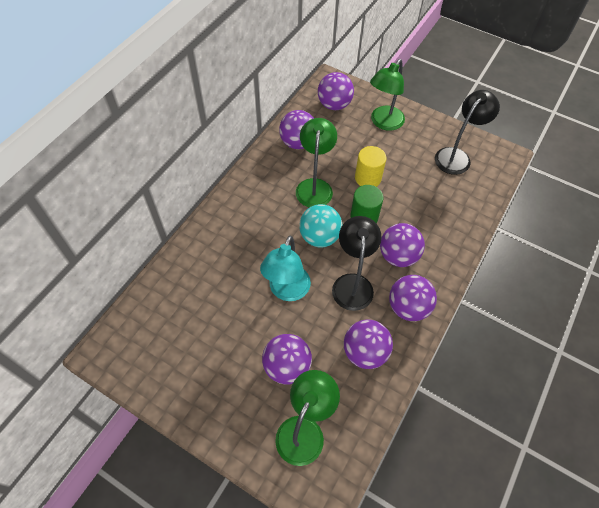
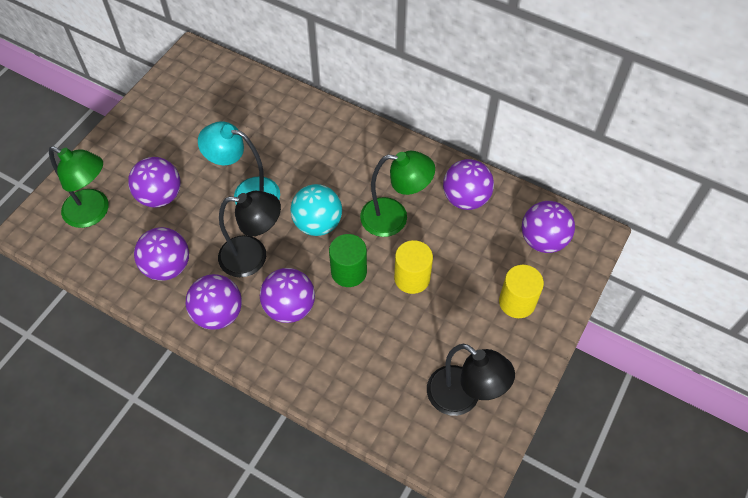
camera: 90 degrees right, 0 degrees up
(383, 123) = (517, 302): green lamp -> yellow cylinder

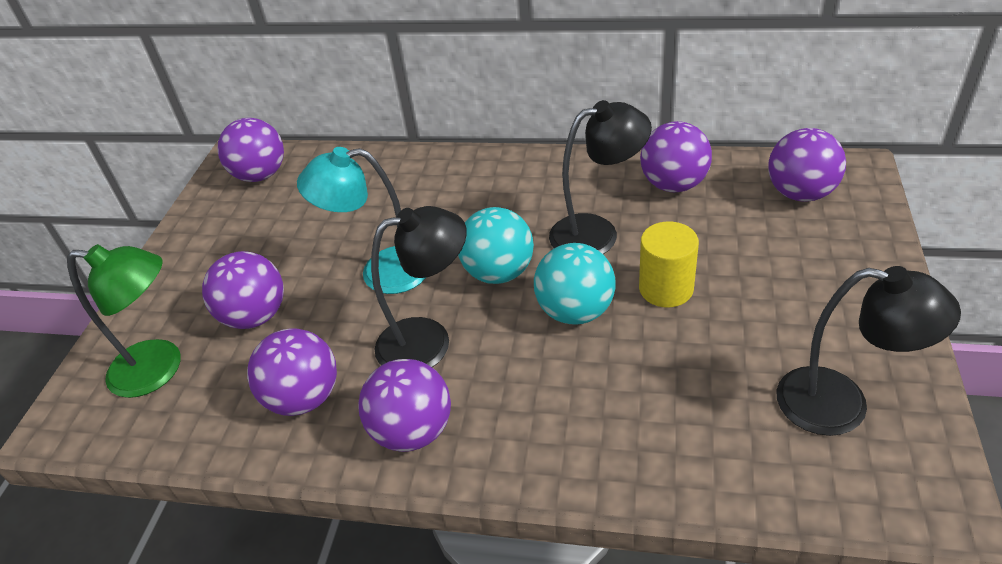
camera: 15 degrees left, 15 degrees down
(289, 307) = (517, 383): purple ball -> purple ball (260, 175)
(349, 272) = (575, 311): green cylinder -> turquoise ball
(394, 218) = (597, 233): green lamp -> black lamp
(517, 302) = (821, 267): yellow cylinder -> none

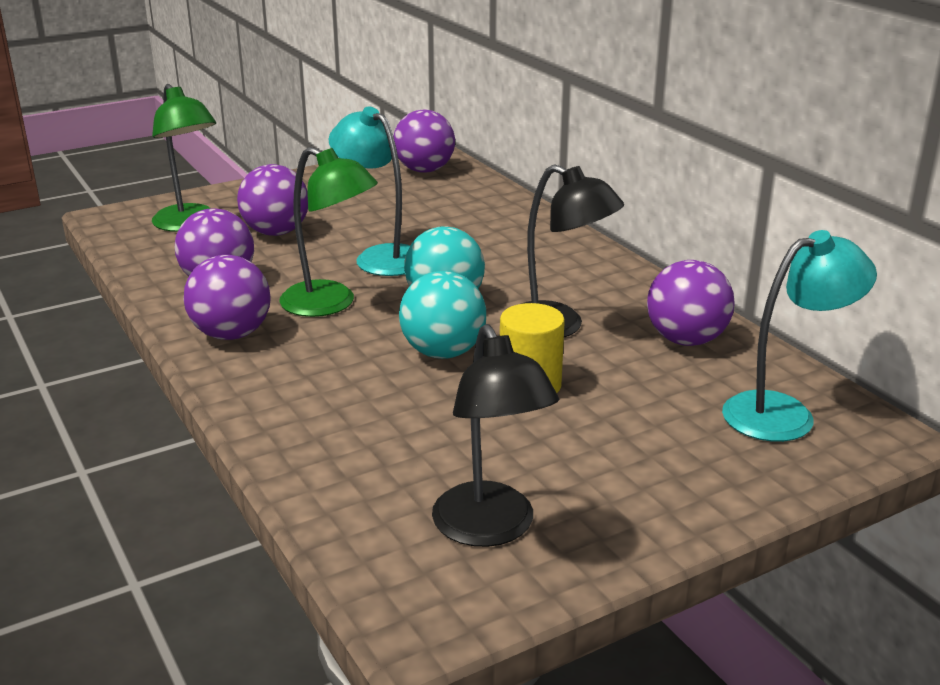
camera: 45 degrees right, 15 degrees down
(429, 341) = (330, 304): black lamp -> green lamp
(800, 193) = (784, 413): purple ball -> turquoise lamp

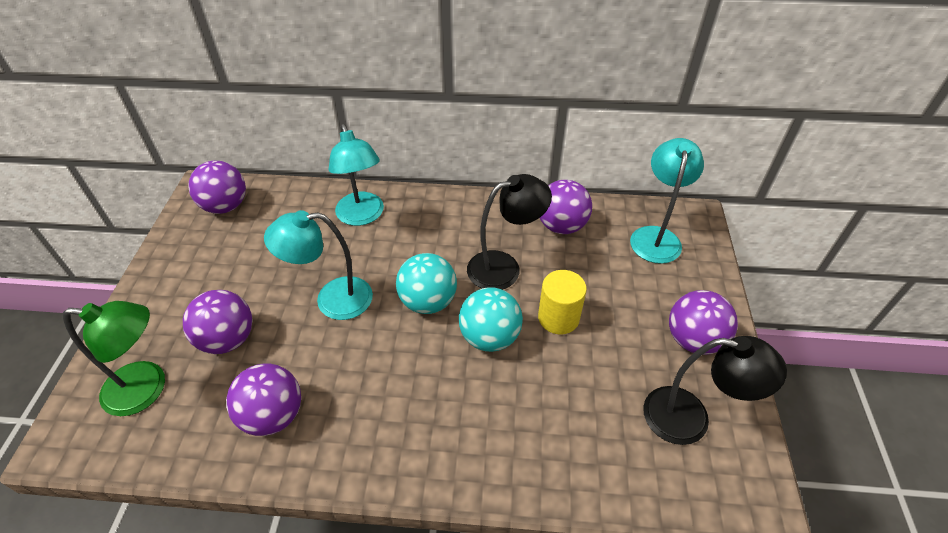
camera: 55 degrees left, 20 degrees up
(232, 334) = (364, 444): purple ball -> purple ball (693, 340)
(330, 304) = (374, 363): green lamp -> none
(510, 229) = (362, 216): none -> turquoise lamp

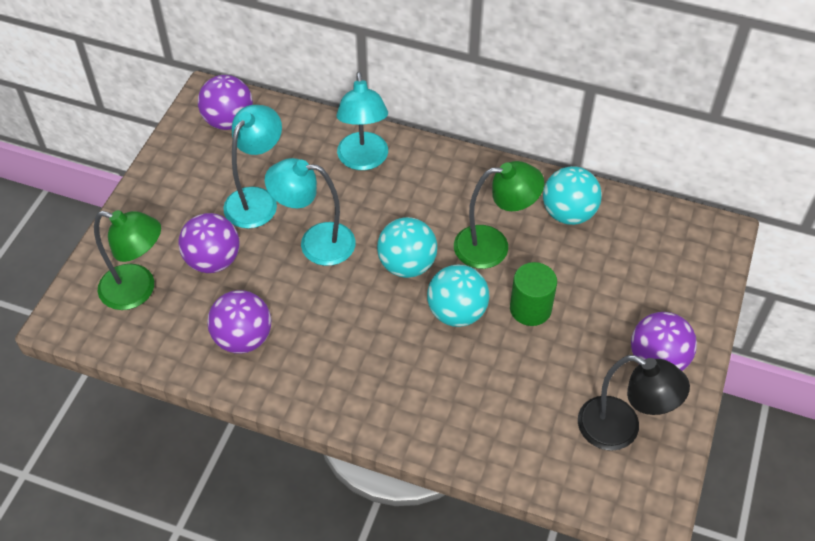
camera: 15 degrees right, 5 degrees up
(504, 267) = (493, 246): black lamp -> green lamp
(558, 318) = (530, 309): yellow cylinder -> green cylinder
(561, 226) = (568, 213): purple ball -> turquoise ball
(656, 236) = (666, 246): turquoise lamp -> turquoise lamp (257, 199)

